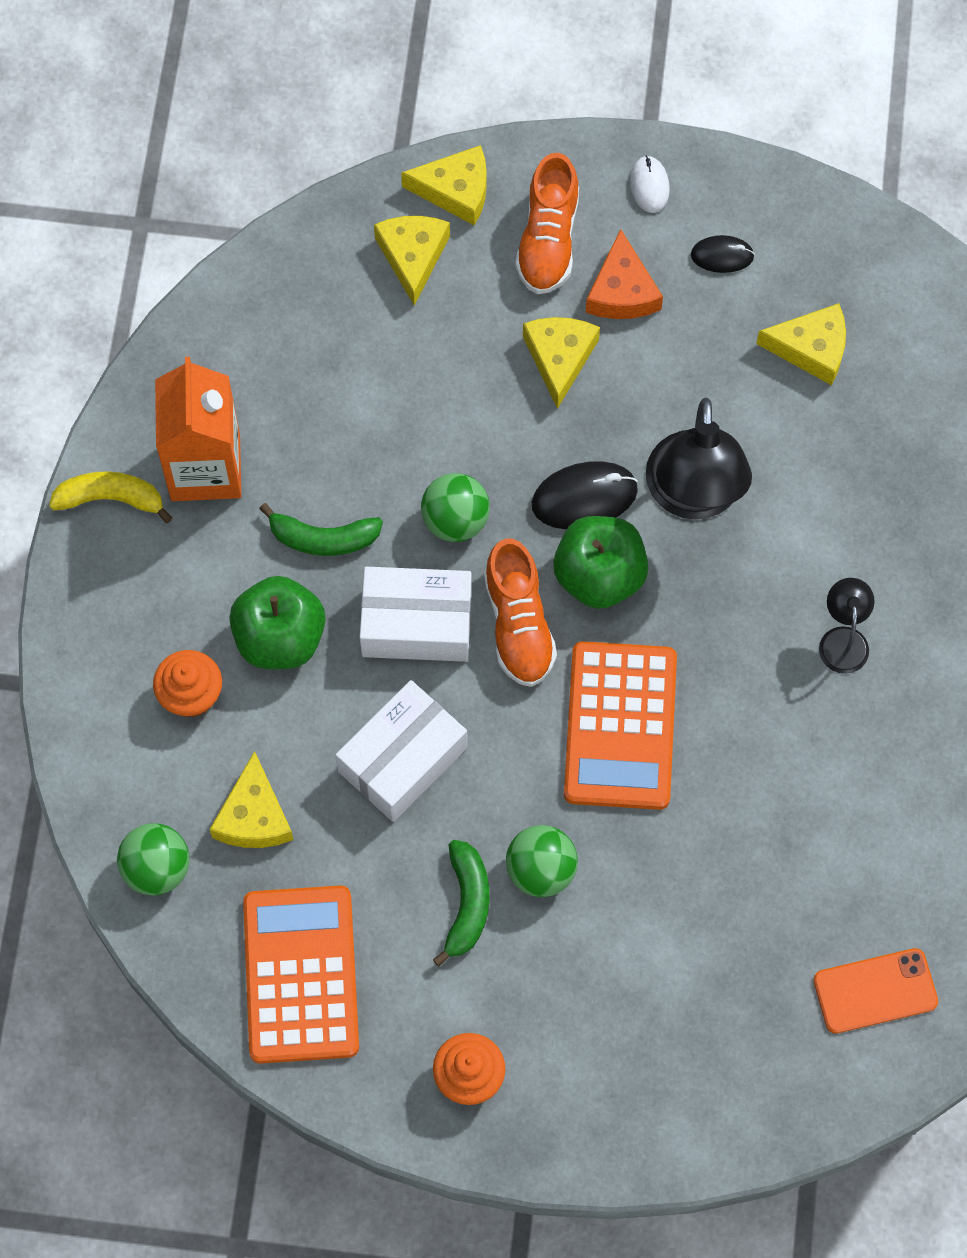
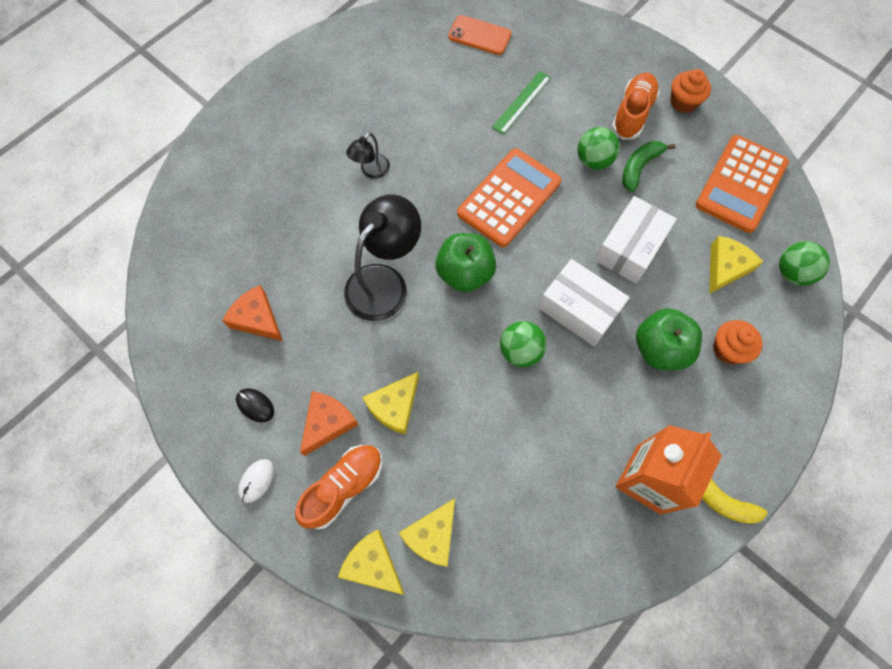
camera: 145 degrees left, 0 degrees up
(323, 538) = (602, 389): green banana -> none
(402, 759) = (630, 248): white box -> white box turned 45 degrees counterclockwise
(518, 625) = (525, 275): orange shoe -> orange shoe (632, 114)
(584, 497) = (441, 318): black mouse -> none
(717, 904) = (521, 102): none -> green ruler
(811, 349) = (257, 318): yellow cheese -> orange cheese

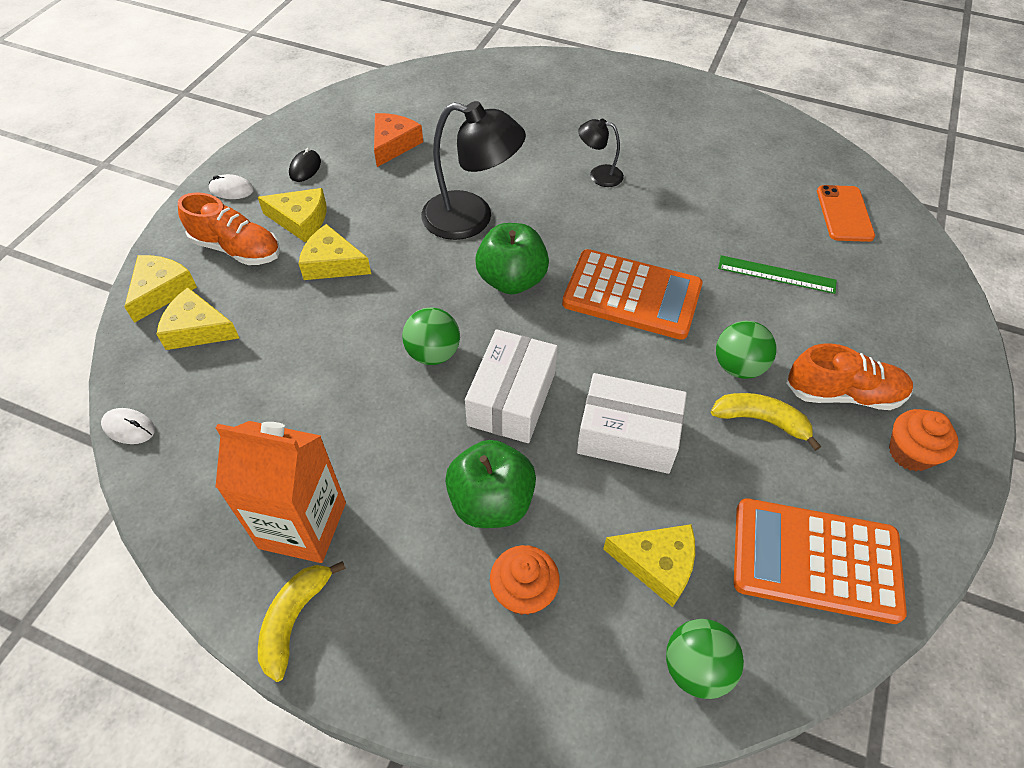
camera: 70 degrees right, 15 degrees down
(328, 423) = (301, 220): orange cheese -> yellow cheese
(523, 605) = (129, 428): none -> white mouse
(639, 167) = (761, 420): green banana -> yellow banana

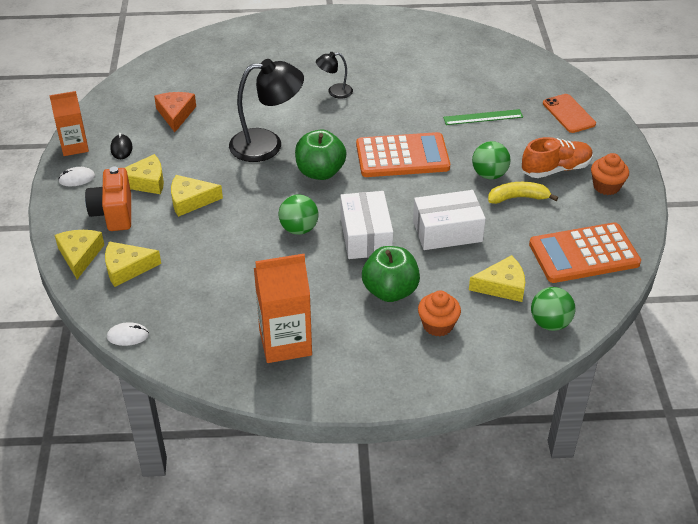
camera: 25 degrees left, 10 degrees down
(237, 249) = (113, 213): orange shoe -> orange camera
(259, 149) = (74, 146): none -> orange carton
(294, 619) = (316, 386): yellow banana -> none
(844, 214) = (504, 70): orange phone -> orange phone (568, 114)

